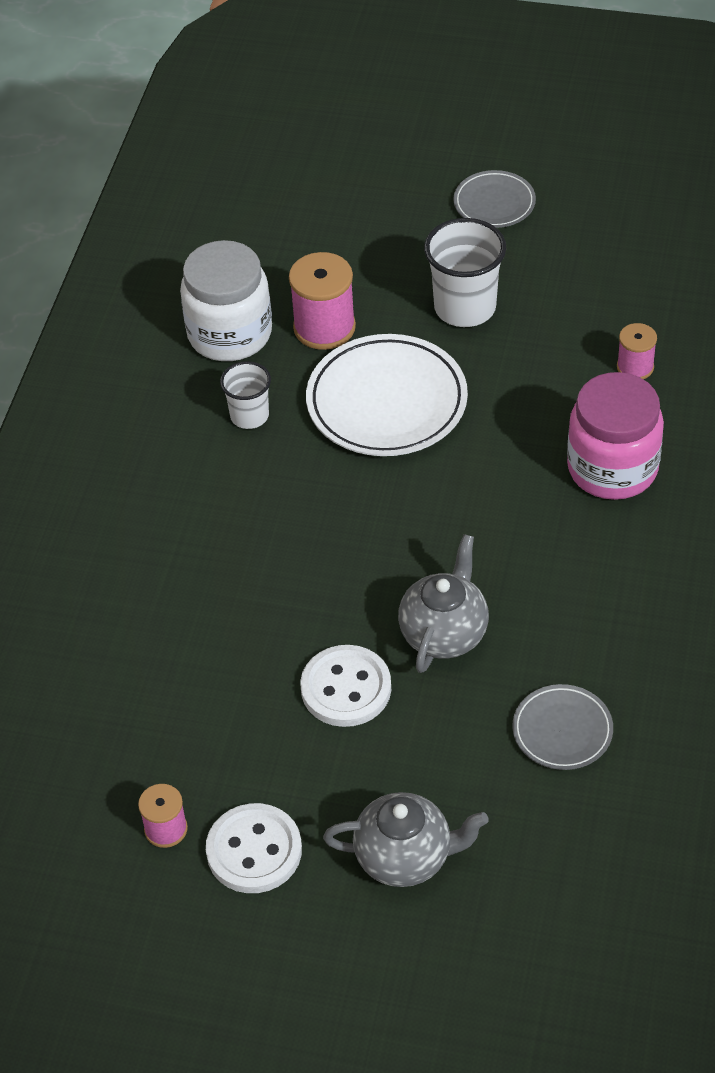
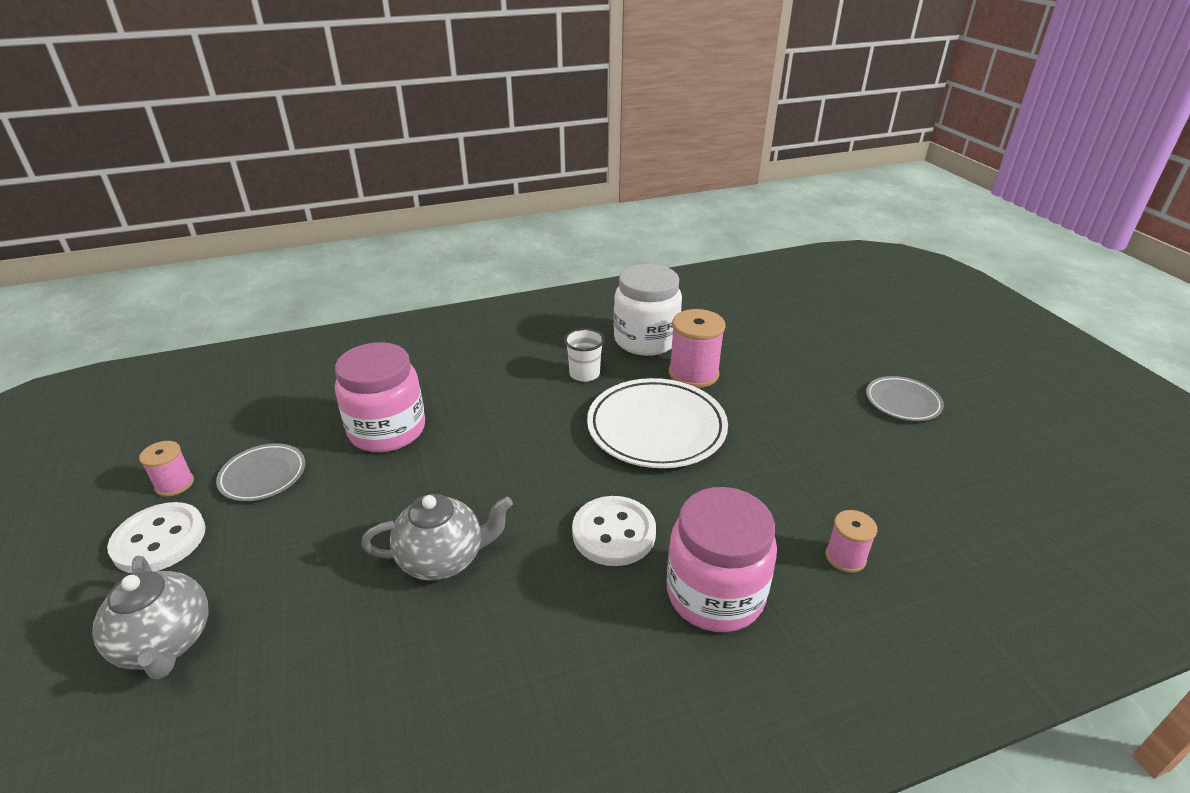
camera: 55 degrees right, 15 degrees down
(214, 621) = (387, 430): none -> pink jar
(346, 688) = (352, 523): white button -> white button (614, 533)
(465, 307) = (787, 429): white cup -> none
(562, 730) = (363, 702): grey plate -> grey plate (263, 475)

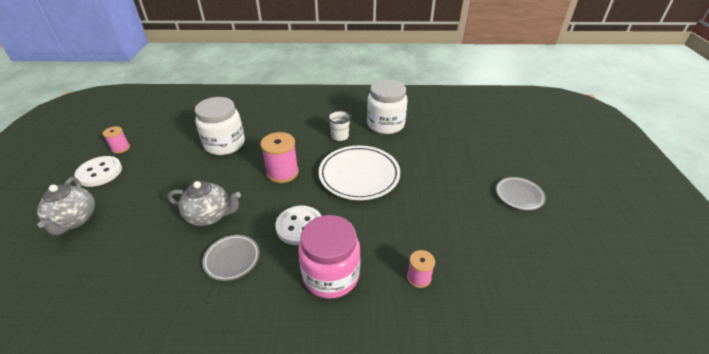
camera: 20 degrees right, 5 degrees up
(263, 475) = (158, 153): grey plate -> grey plate (232, 259)
(387, 430) = (224, 144): pink jar -> white jar
(693, 374) = (400, 149): pink spool -> pink spool (282, 172)

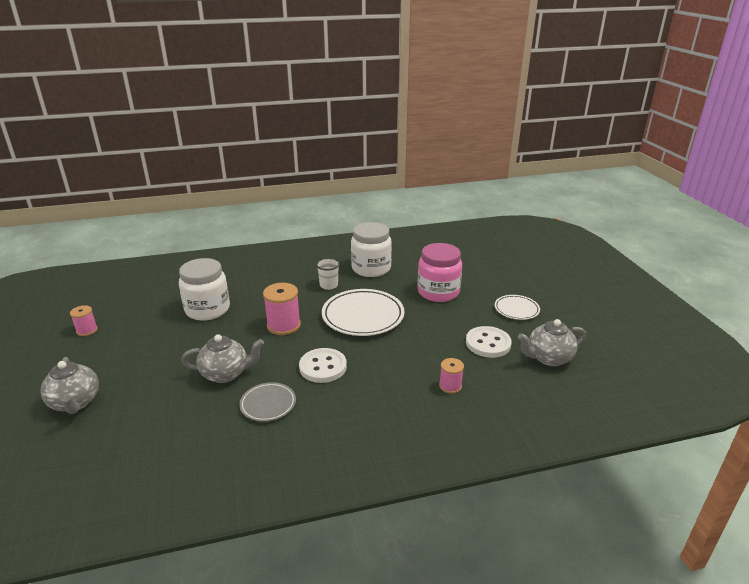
camera: 15 degrees left, 10 degrees down
(100, 172) = (76, 356): white button -> white button (488, 343)
(331, 275) = (370, 399): pink jar -> pink jar (438, 292)
(519, 195) = (516, 309): grey plate -> white plate
(539, 264) = (548, 358): none -> grey teapot

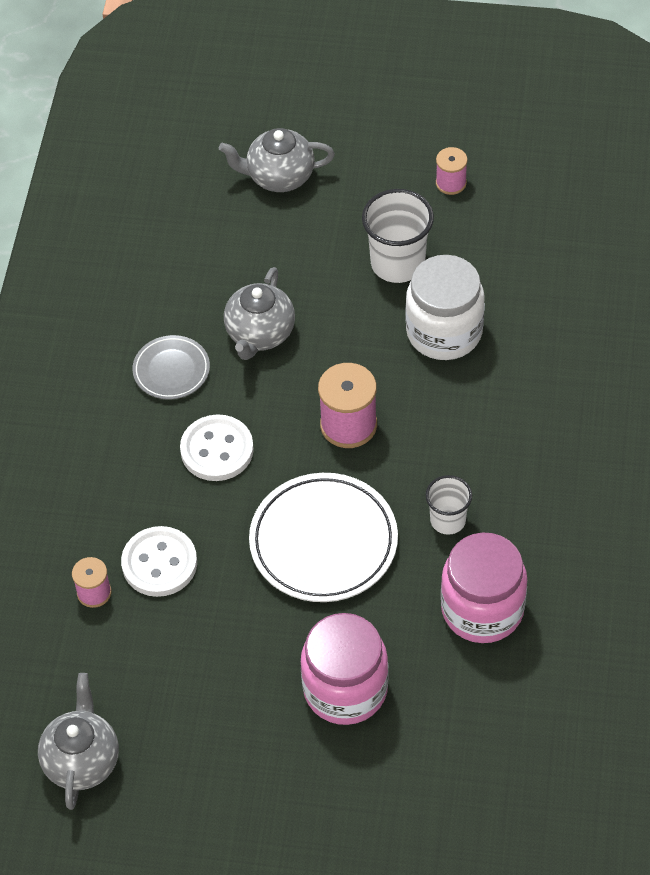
camera: 115 degrees right, 25 degrees up
(157, 335) = (397, 263): none -> white cup
(371, 268) = (482, 609): white jar -> pink jar
(488, 343) = (160, 692): white button -> white button (159, 563)
(516, 309) = (230, 792): white plate -> none

